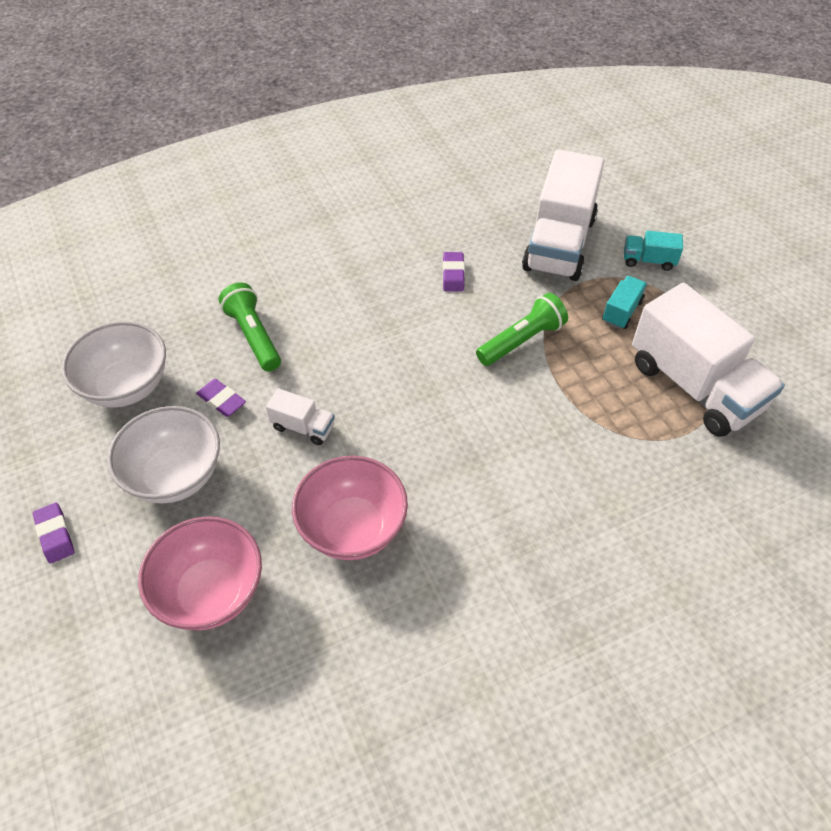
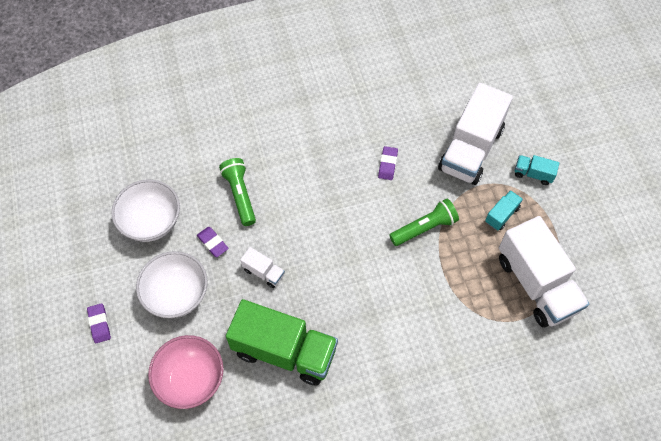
camera: 10 degrees right, 10 degrees up
(352, 528) = (284, 351): pink bowl -> green truck

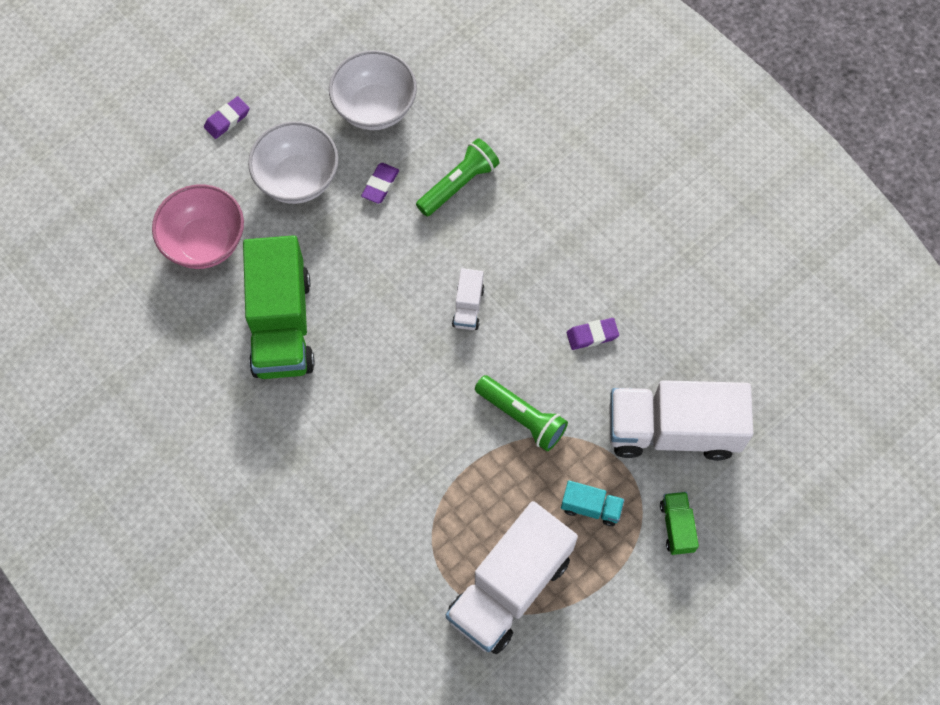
camera: 65 degrees right, 5 degrees up
(263, 272) = (369, 257): white truck -> white truck (468, 307)
(533, 174) = (677, 527): turquoise truck -> green truck

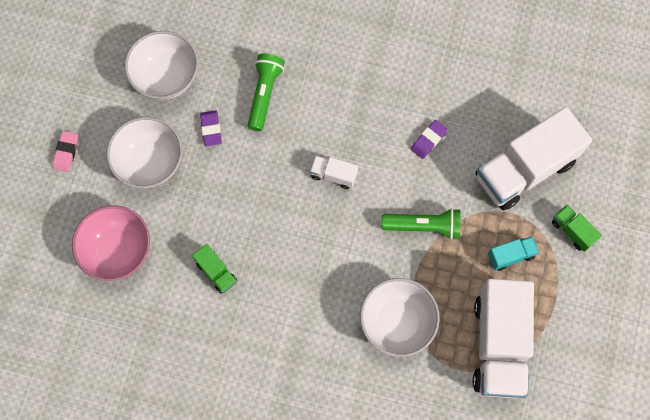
camera: 35 degrees left, 5 degrees up
(227, 119) = (66, 152): purple eraser -> pink eraser
(281, 324) = (216, 272): green truck -> green truck, size x0.44
(422, 493) = (397, 322): none -> white bowl
(468, 307) = (333, 175): white truck -> white truck turned 135 degrees clockwise

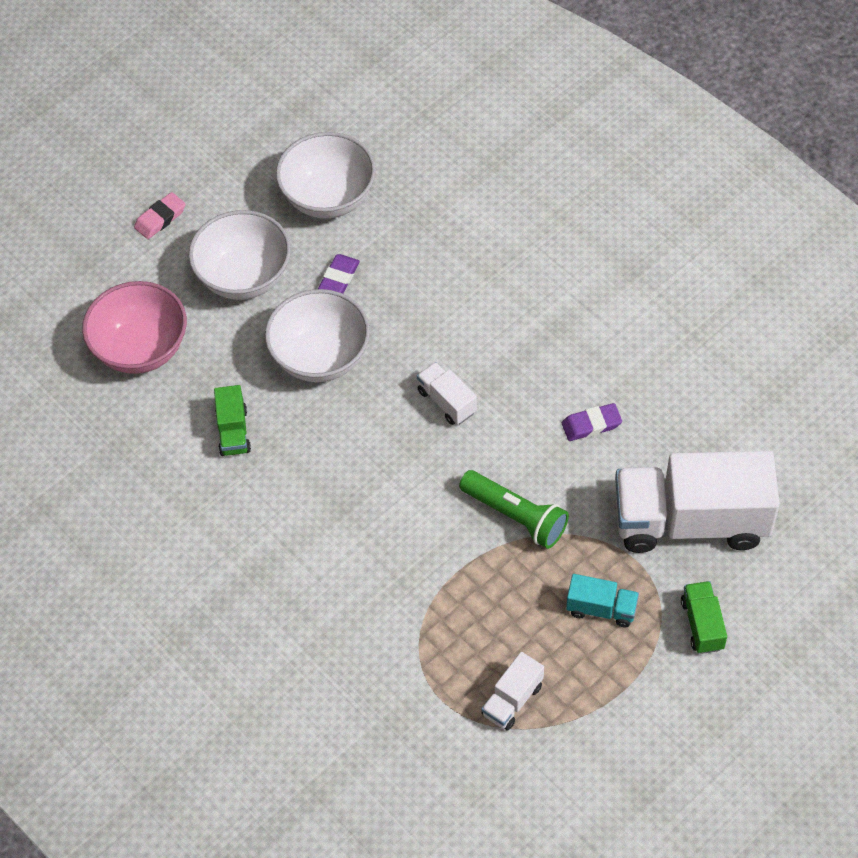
camera: 35 degrees right, 15 degrees down
(264, 94) = (428, 273): green flashlight -> none
(397, 322) = (404, 604): white bowl -> white bowl (320, 357)
(498, 344) = (512, 700): white truck -> white truck, size x0.44

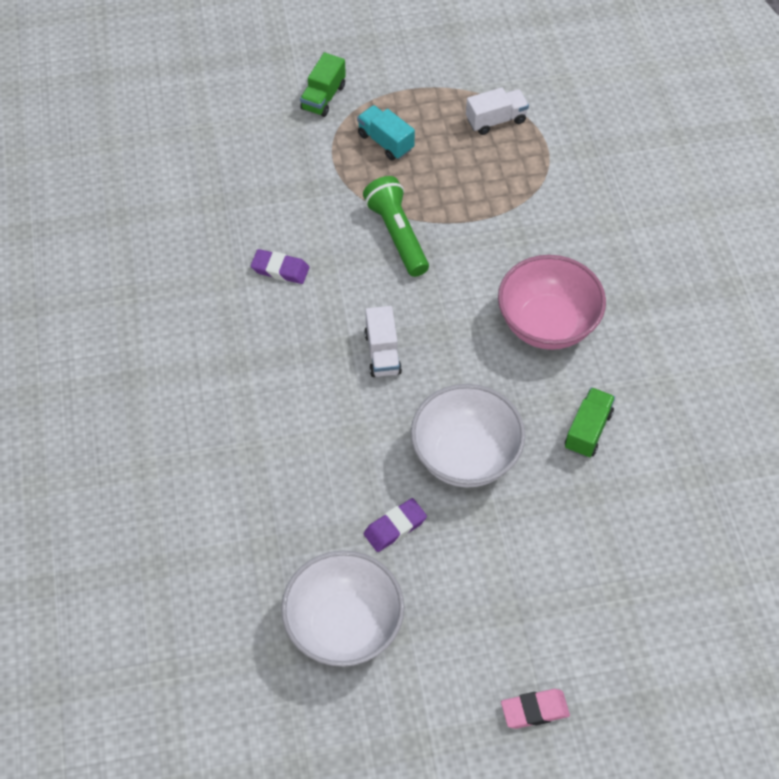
camera: 150 degrees left, 0 degrees up
(141, 349) = (633, 564): pink bowl -> pink bowl (547, 324)
(244, 277) = (486, 584): white bowl -> none
(690, 521) = (269, 163): white truck -> none

